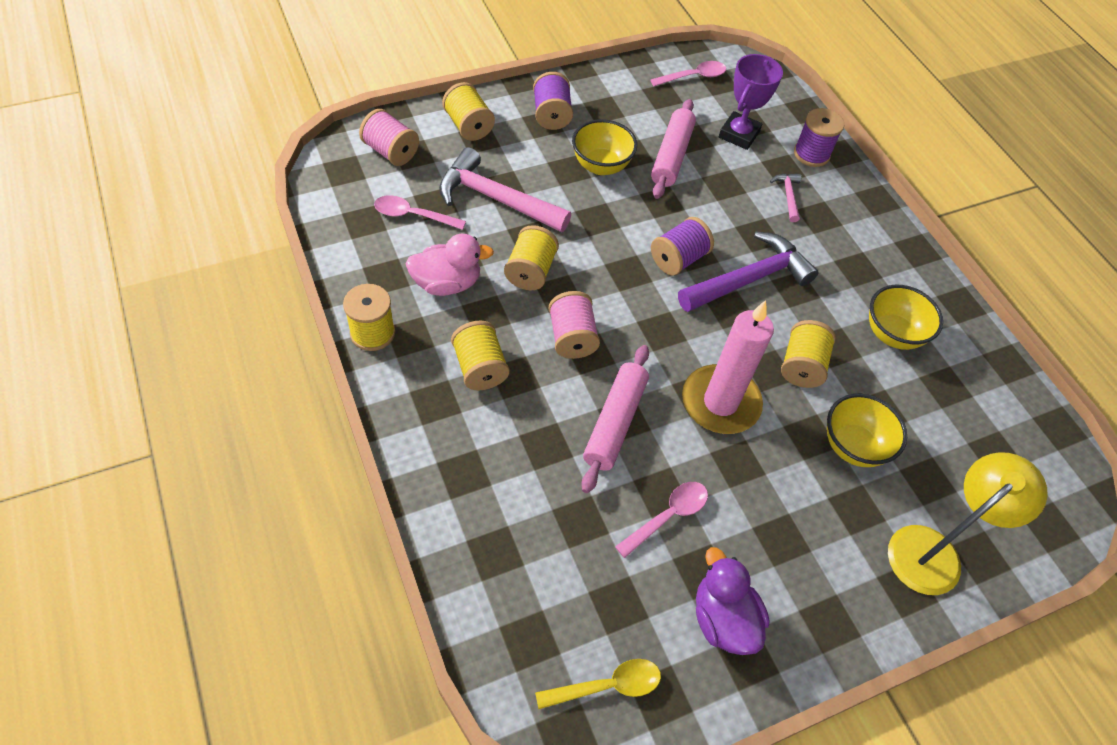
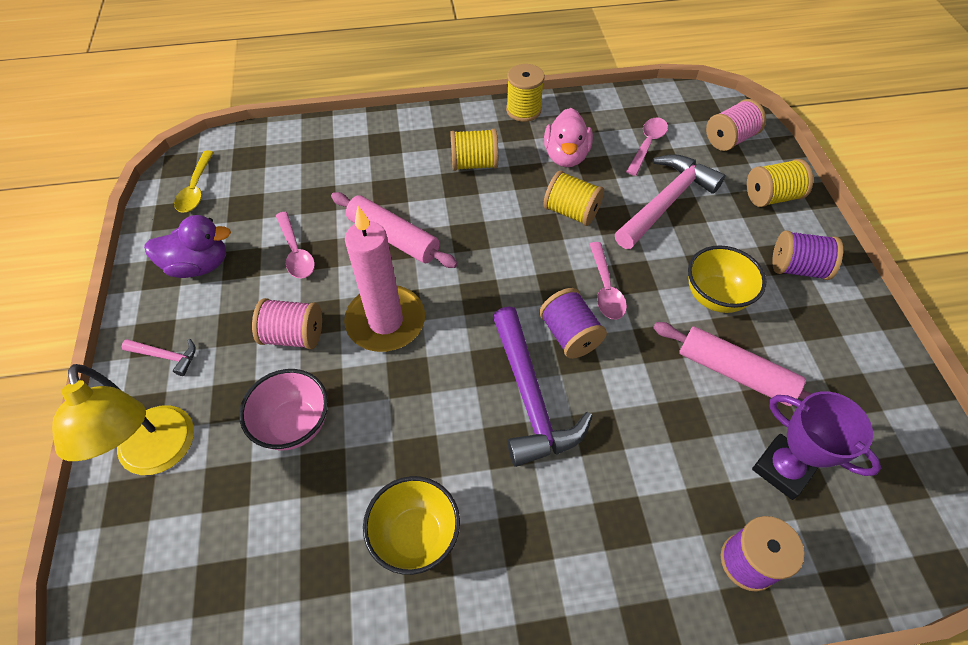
camera: 110 degrees right, 0 degrees up
(572, 337) = (489, 227): pink spool -> pink spool (293, 335)
(693, 77) = (902, 445): pink spoon -> pink spoon (605, 288)
(788, 196) = (662, 493): pink hammer -> pink hammer (166, 356)
(801, 365) = (403, 410): yellow spool -> none
(853, 446) = (294, 424): yellow bowl -> pink bowl

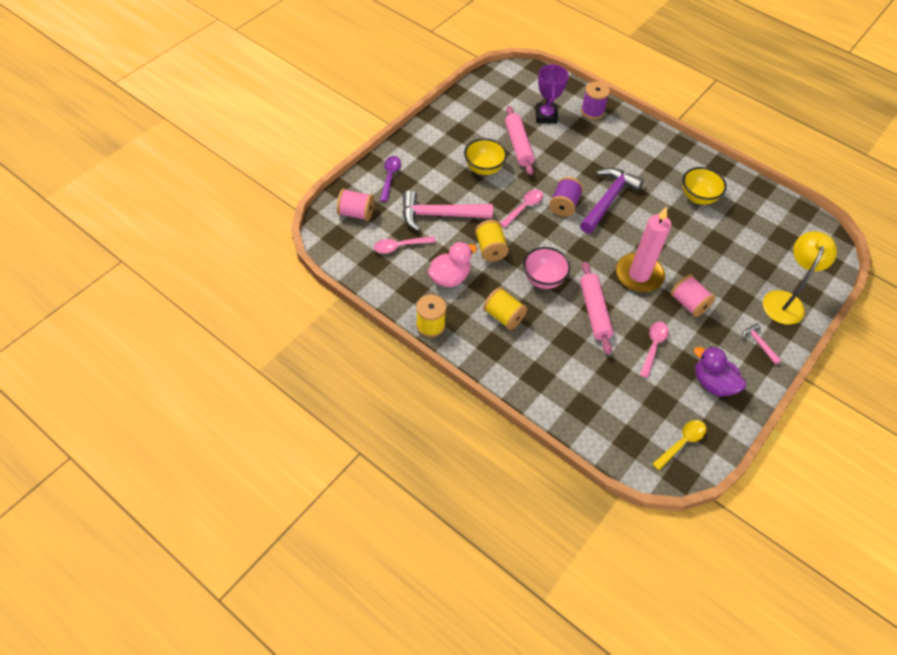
camera: 135 degrees left, 0 degrees up
(294, 424) = (716, 266): pink bowl -> pink bowl (543, 279)
(771, 197) = (390, 177): yellow spool -> purple spoon
(797, 268) = (433, 149): purple spool -> none

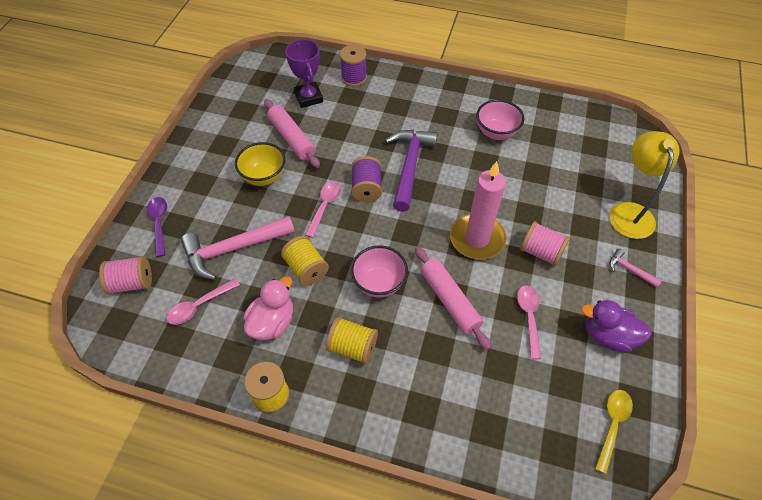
camera: 20 degrees left, 0 degrees up
(698, 197) = (496, 133): yellow bowl -> pink bowl

